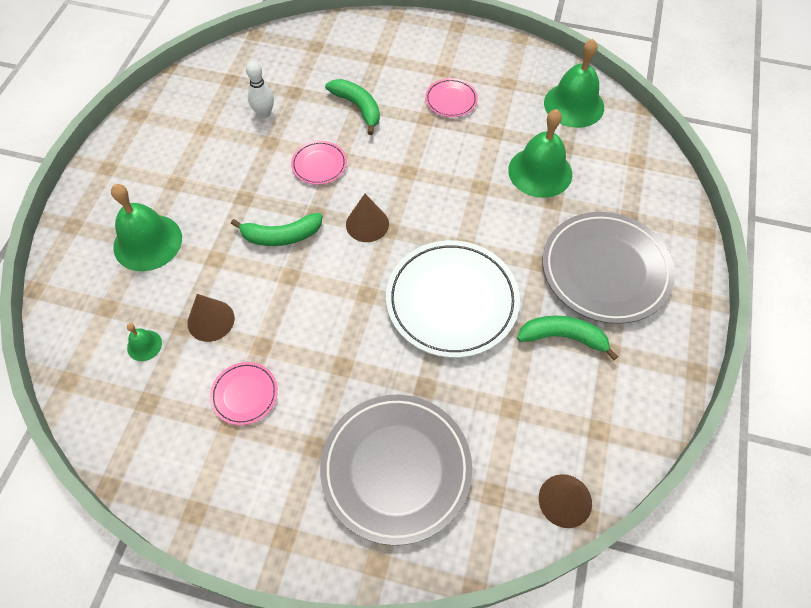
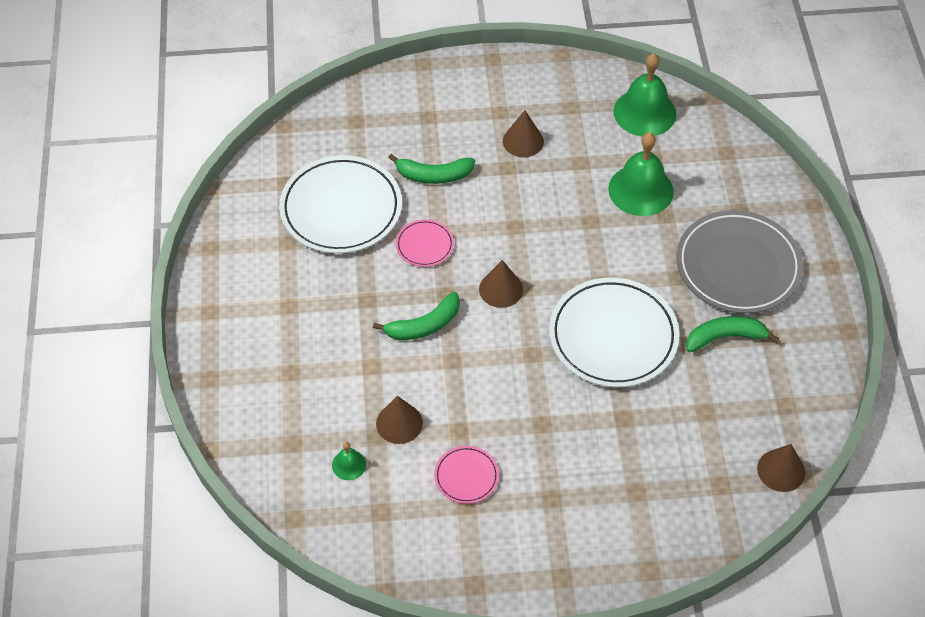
camera: 20 degrees left, 5 degrees down
(147, 242) = (296, 371): green bell -> none
(264, 113) = (341, 209): white bowling pin -> white plate
(358, 107) = (433, 175): green banana -> green banana turned 150 degrees clockwise
(396, 469) = (630, 493): grey plate -> none
(451, 100) = (523, 141): pink plate -> brown cone

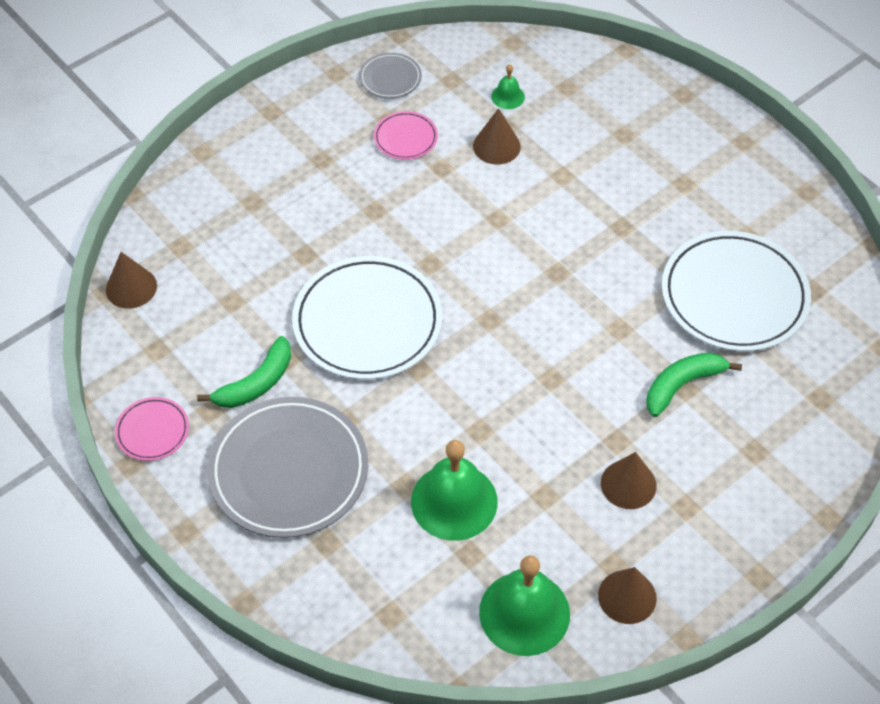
camera: 145 degrees right, 0 degrees up
(424, 245) = (620, 307): pink plate -> pink plate (152, 431)
(424, 325) = (550, 233): green banana -> none
(432, 547) = (390, 78): none -> grey plate
(501, 289) = (510, 306): brown cone -> brown cone (627, 596)

